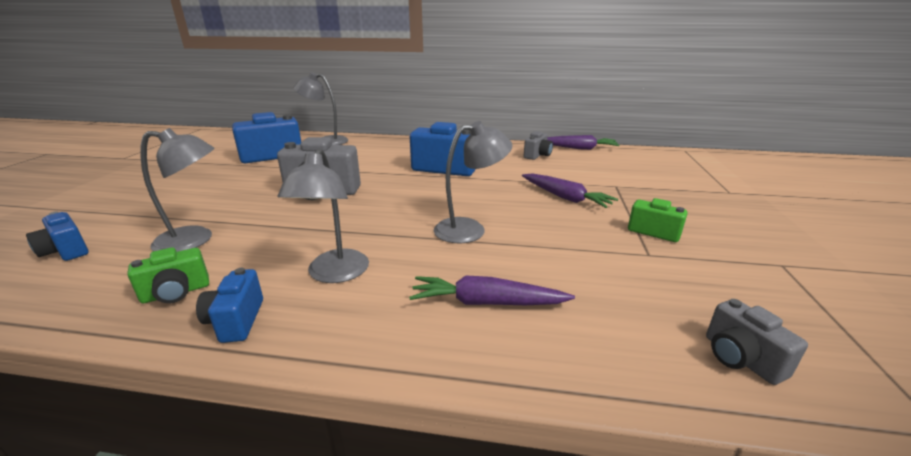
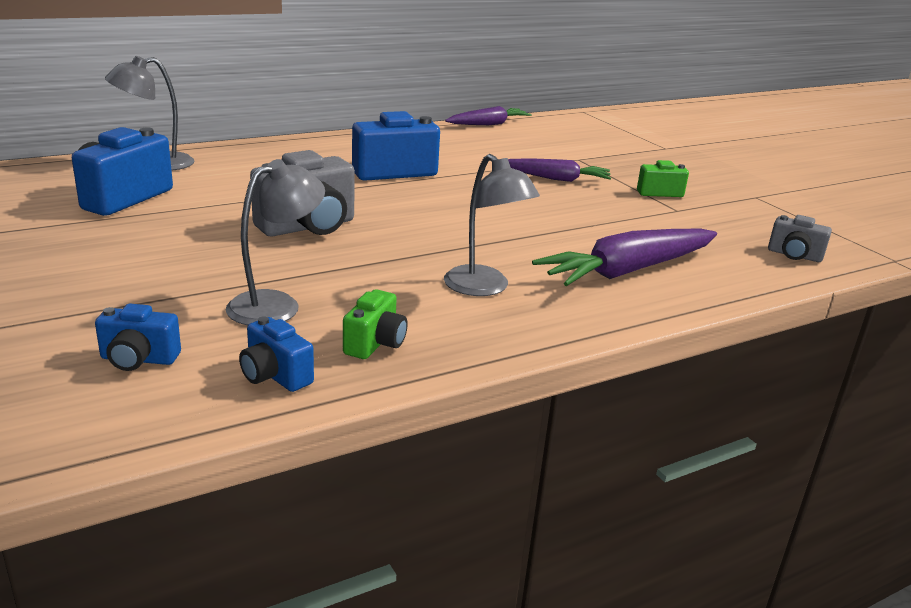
camera: 40 degrees left, 0 degrees up
(236, 321) = (477, 340): blue camera -> blue camera (275, 376)
(470, 229) = (525, 224): grey lamp -> none
(486, 303) = (628, 271): purple carrot -> purple carrot, size x1.56
(537, 155) = (461, 139): grey camera -> none

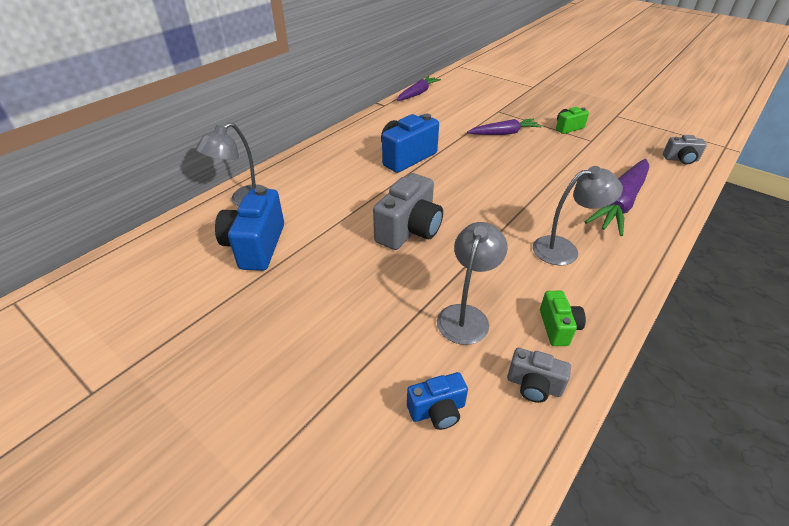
camera: 20 degrees left, 15 degrees up
(275, 376) = (534, 385): blue camera -> grey camera
(484, 288) = (564, 249): grey lamp -> grey lamp turned 45 degrees counterclockwise

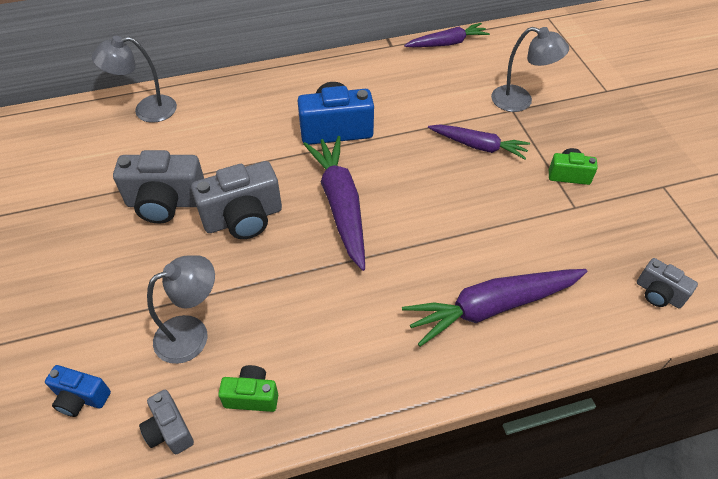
camera: 35 degrees right, 10 degrees up
(256, 246) = (110, 165): blue camera -> none
(336, 248) = (166, 203): none -> grey camera
(465, 194) = (340, 205): none -> purple carrot
(558, 327) = (252, 396): green camera -> green camera turned 120 degrees counterclockwise
(564, 249) = (360, 324): grey lamp -> grey lamp (520, 101)

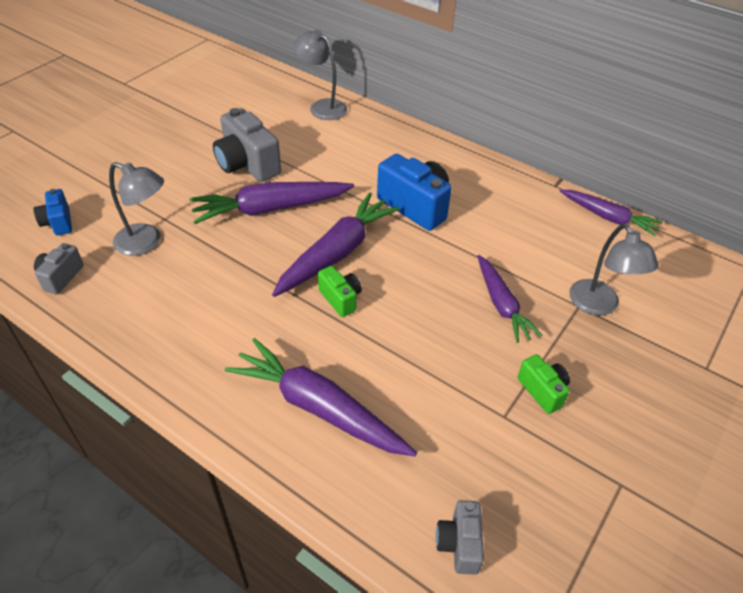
camera: 50 degrees right, 5 degrees down
(243, 218) = (270, 209): grey camera -> purple carrot
(252, 396) = (116, 303): green camera -> green camera (340, 299)

